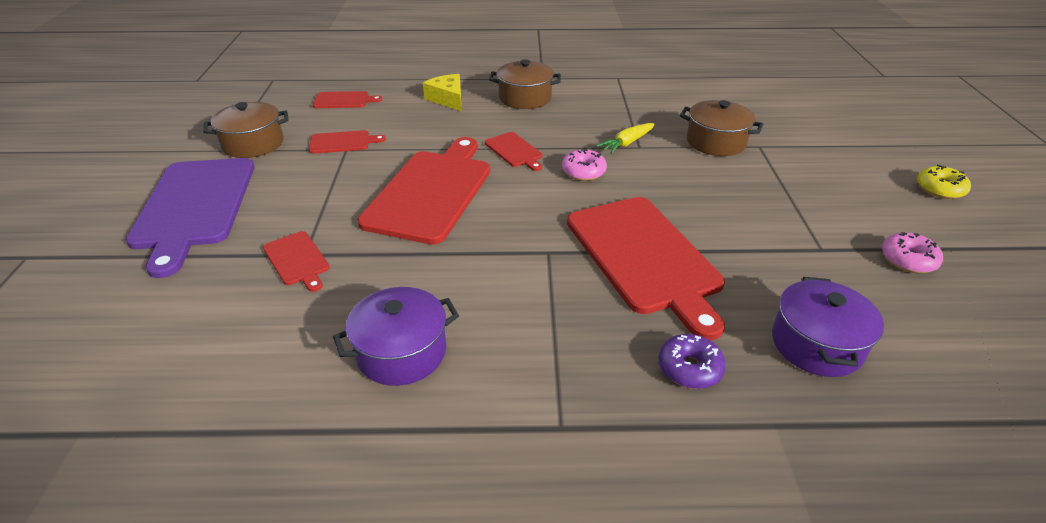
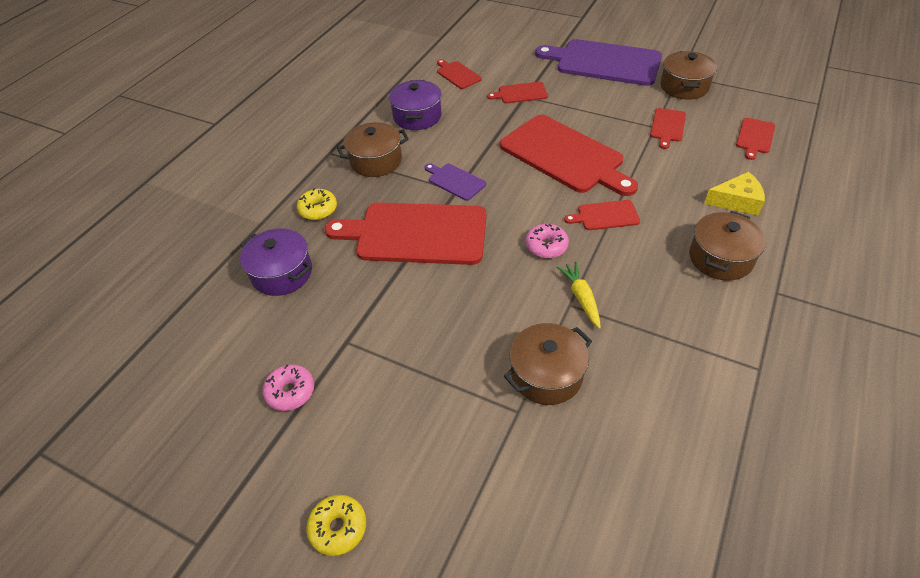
camera: 120 degrees right, 10 degrees up
(247, 349) = (457, 74): none -> red cutting board
(532, 258) = (455, 181): none -> purple cutting board
(543, 353) = (376, 161): none -> brown pot
(689, 368) = (318, 209): purple donut -> yellow donut

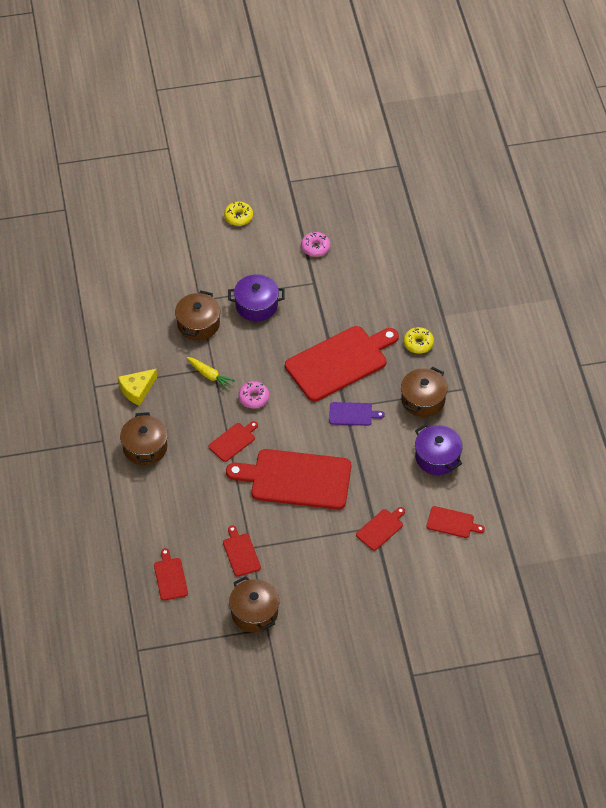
camera: 140 degrees right, 5 degrees up
(282, 273) = (390, 295): purple pot -> purple pot (256, 305)
(604, 62) = (341, 610): purple cutting board -> none
(736, 201) = (155, 501): yellow cheese -> yellow cheese (137, 390)

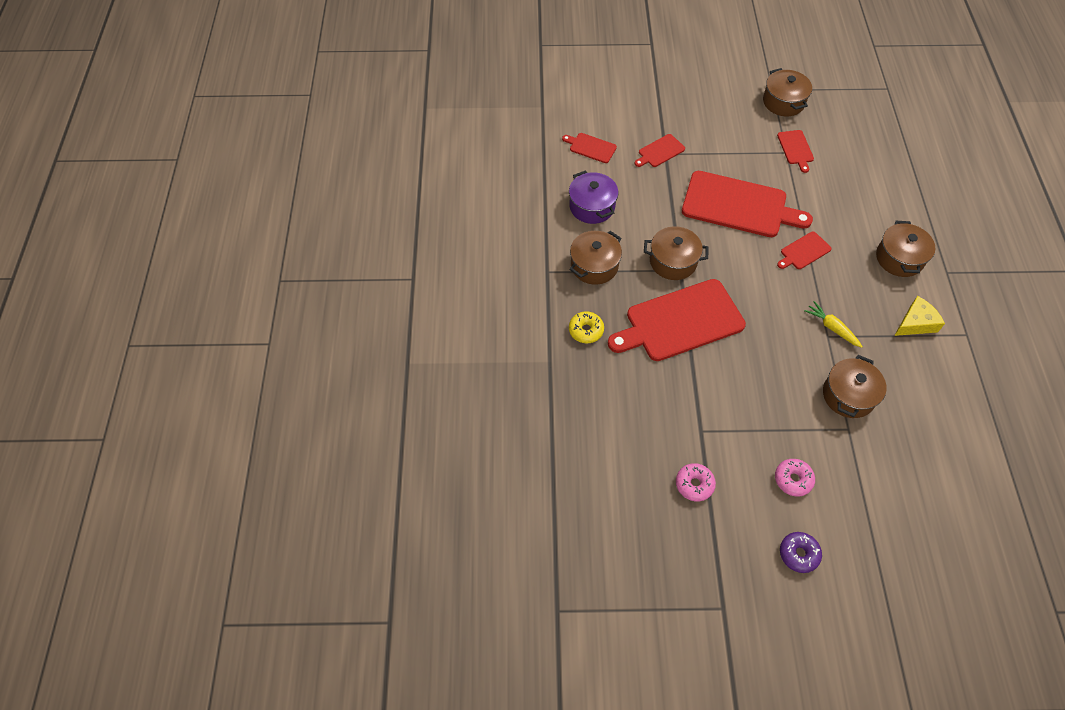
camera: 170 degrees left, 5 degrees up
(170, 577) = (862, 138): red cutting board -> none
(238, 217) = (798, 554): yellow donut -> purple donut
(253, 398) = (781, 294): pink donut -> pink donut (793, 479)
(256, 305) = (775, 410): purple pot -> none
(352, 414) = (673, 261): purple cutting board -> brown pot

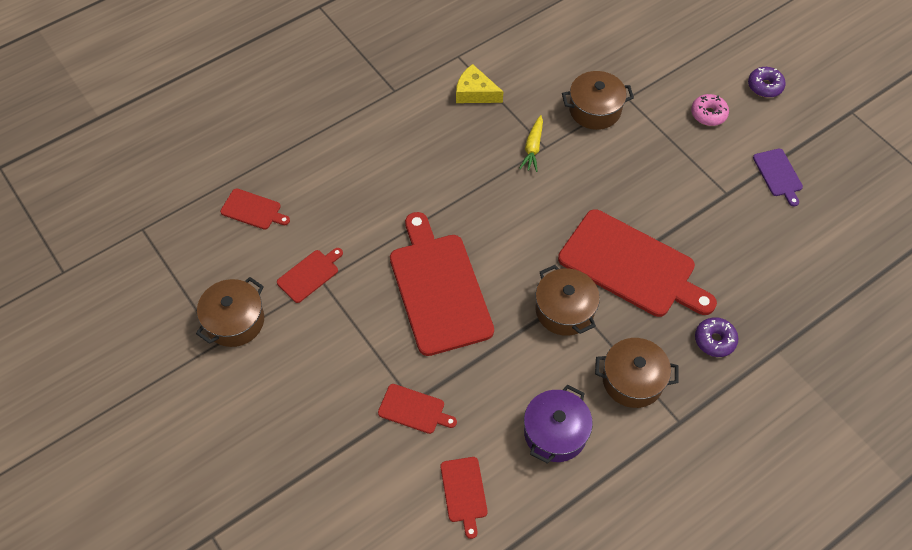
camera: 125 degrees left, 0 degrees up
(586, 330) = (714, 340): yellow donut -> purple donut
(694, 484) = (778, 174): pink donut -> purple cutting board
(804, 251) = (457, 205): red cutting board -> red cutting board (253, 210)
(899, 258) = (405, 129): brown pot -> none

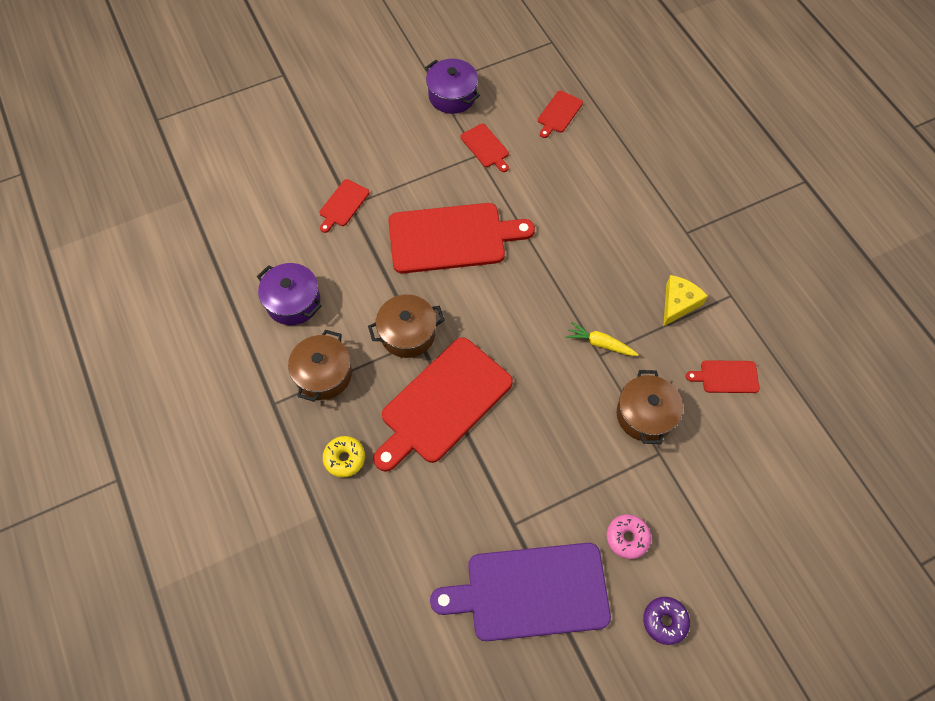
camera: 100 degrees right, 5 degrees up
(235, 321) = (452, 96): brown pot -> purple pot
(464, 492) = (264, 228): red cutting board -> red cutting board (726, 377)
(714, 340) = (344, 458): purple donut -> yellow donut
(778, 174) = (530, 591): purple cutting board -> purple cutting board, size x2.20

